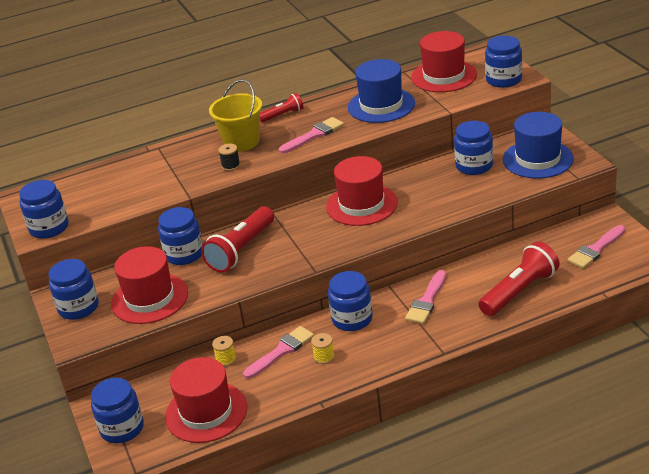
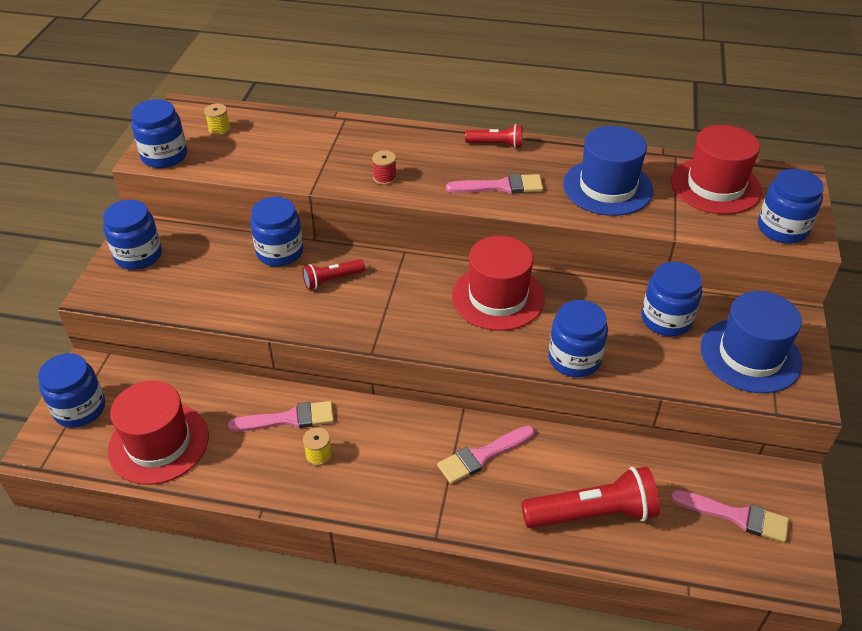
camera: 30 degrees right, 10 degrees up
(150, 298) = (201, 284): red hat -> none
(226, 359) = (234, 393): yellow spool -> yellow spool (219, 130)
(231, 165) = (385, 178): black spool -> red spool
(241, 142) = (424, 155): yellow bucket -> none
(241, 250) = (332, 280): red flashlight -> red flashlight, size x0.55
(352, 319) = (388, 426): blue jar -> blue jar (574, 359)
(595, 249) = (736, 516): pink brush -> pink brush turned 150 degrees counterclockwise

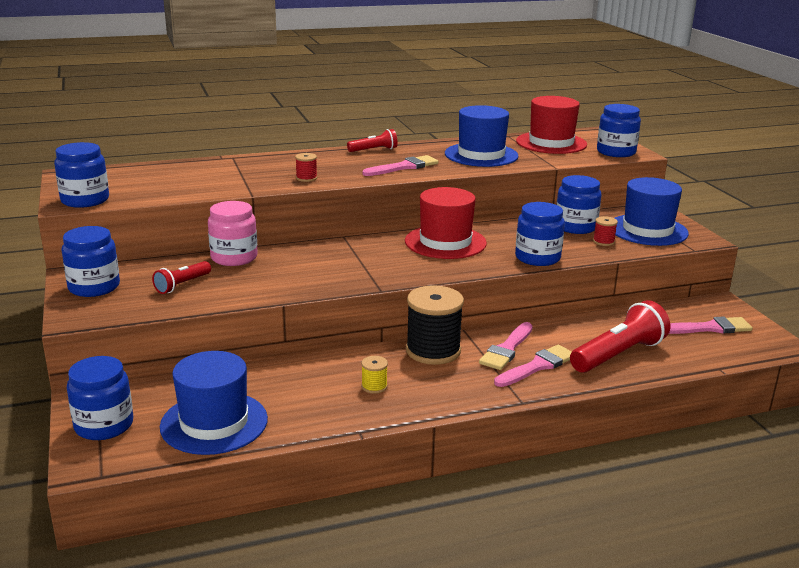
camera: 30 degrees left, 20 degrees down
(158, 443) = (214, 423): red hat -> blue hat
(219, 130) = (122, 179): yellow spool -> none
(280, 252) = (234, 257): blue jar -> pink jar
(288, 419) = (324, 374): pink brush -> pink brush (537, 366)
(332, 280) = (300, 262): red flashlight -> red flashlight (182, 285)
(409, 428) = (433, 351): none -> black spool
(676, 358) = (603, 242): none -> red spool

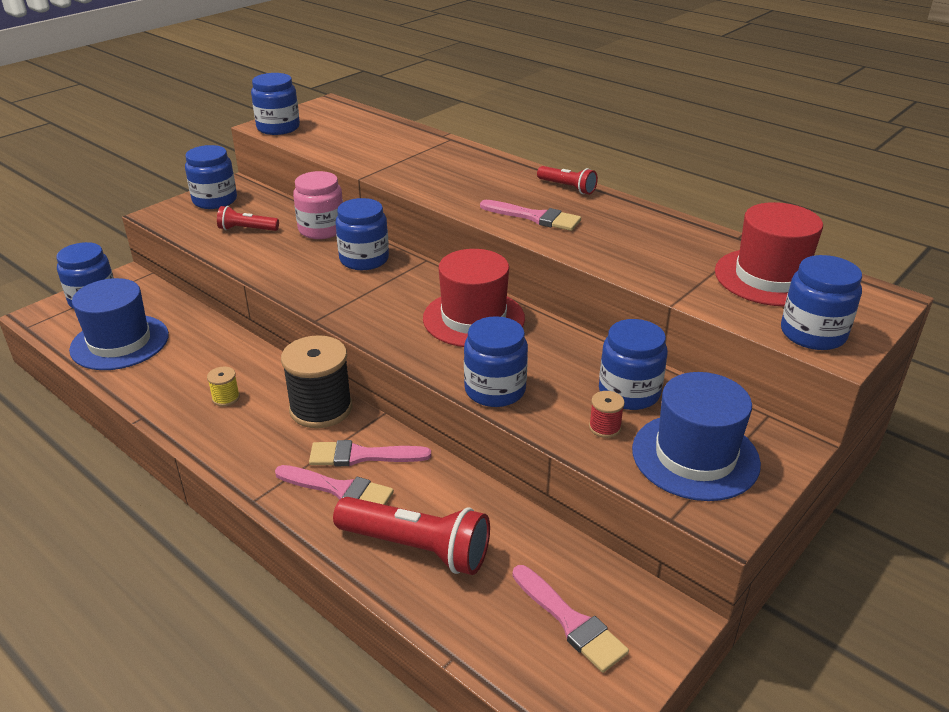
camera: 60 degrees right, 10 degrees up
(306, 178) = (435, 184): red spool -> none
(311, 254) = (364, 259): none -> blue jar
(481, 155) = (644, 246): blue hat -> none

